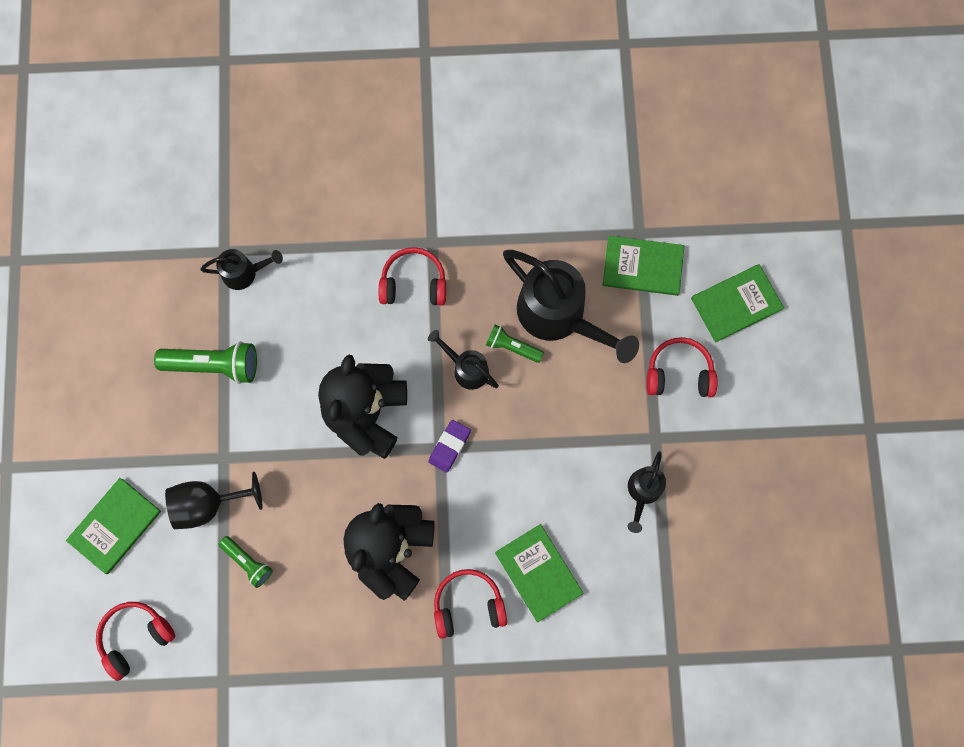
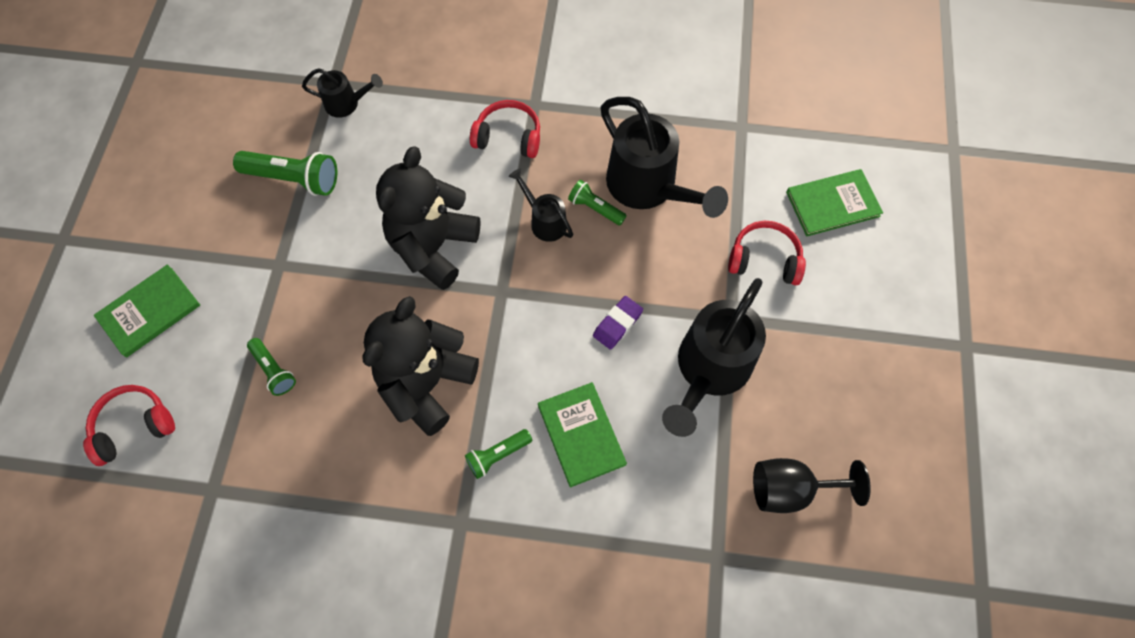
camera: 10 degrees right, 10 degrees down
(207, 504) = (249, 306): black goblet -> black goblet (790, 489)
(449, 446) = (511, 291): purple eraser -> purple eraser (617, 324)
(468, 605) = (497, 455): red headphones -> green flashlight
(642, 266) = (740, 156): green book -> none
(643, 492) = (709, 370): black watering can -> black watering can, size x1.97

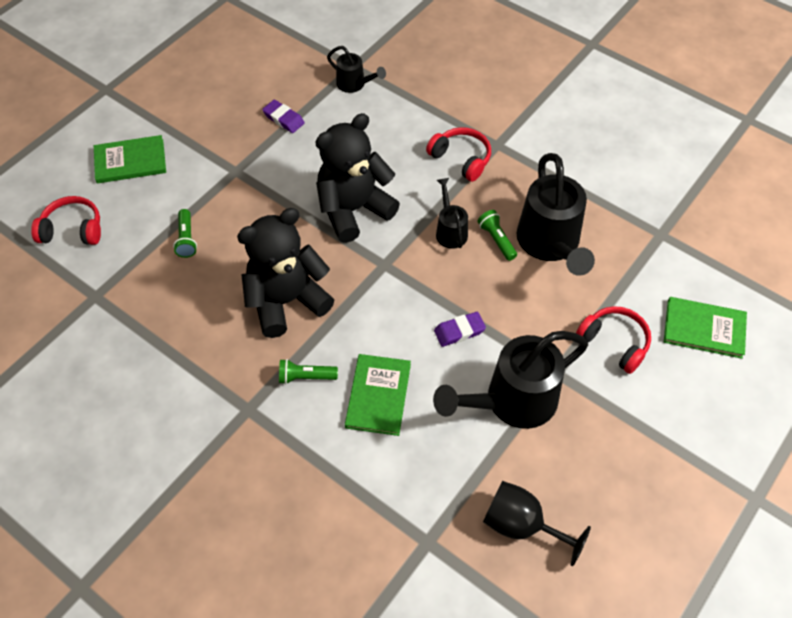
camera: 30 degrees right, 10 degrees down
(294, 179) = (283, 119): green flashlight -> purple eraser

